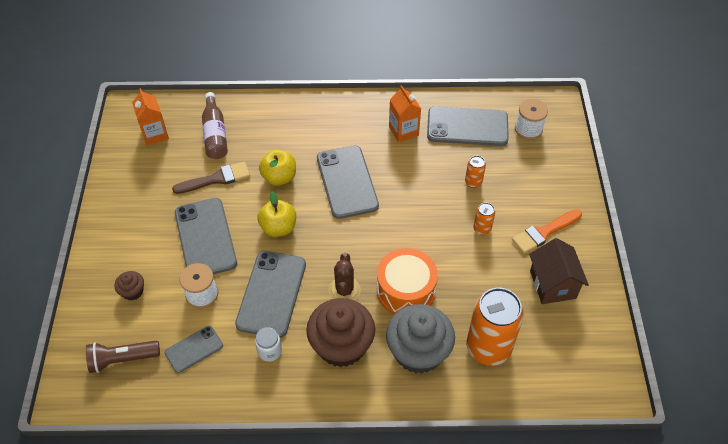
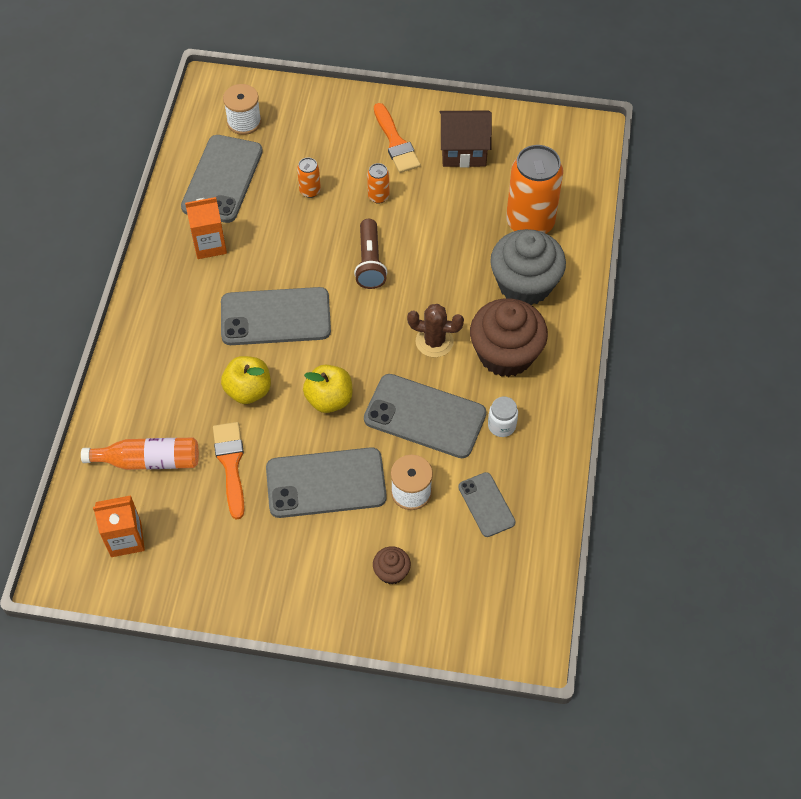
camera: 80 degrees left, 5 degrees up
(122, 359) = (488, 585): brown flashlight -> brown flashlight (370, 262)
(215, 134) = (148, 460): brown bottle -> orange bottle
(216, 179) = (231, 464): brown brush -> orange brush
(406, 290) = (446, 282): orange drum -> none

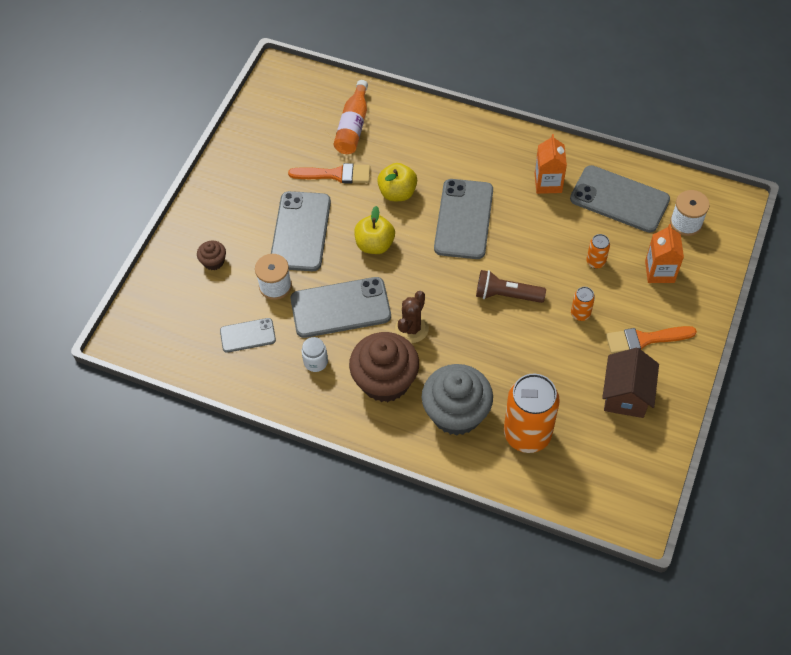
camera: 105 degrees right, 0 degrees up
(126, 539) = (294, 109): orange carton -> orange carton (659, 271)
(425, 416) = (340, 308): grey phone -> grey phone turned 45 degrees clockwise

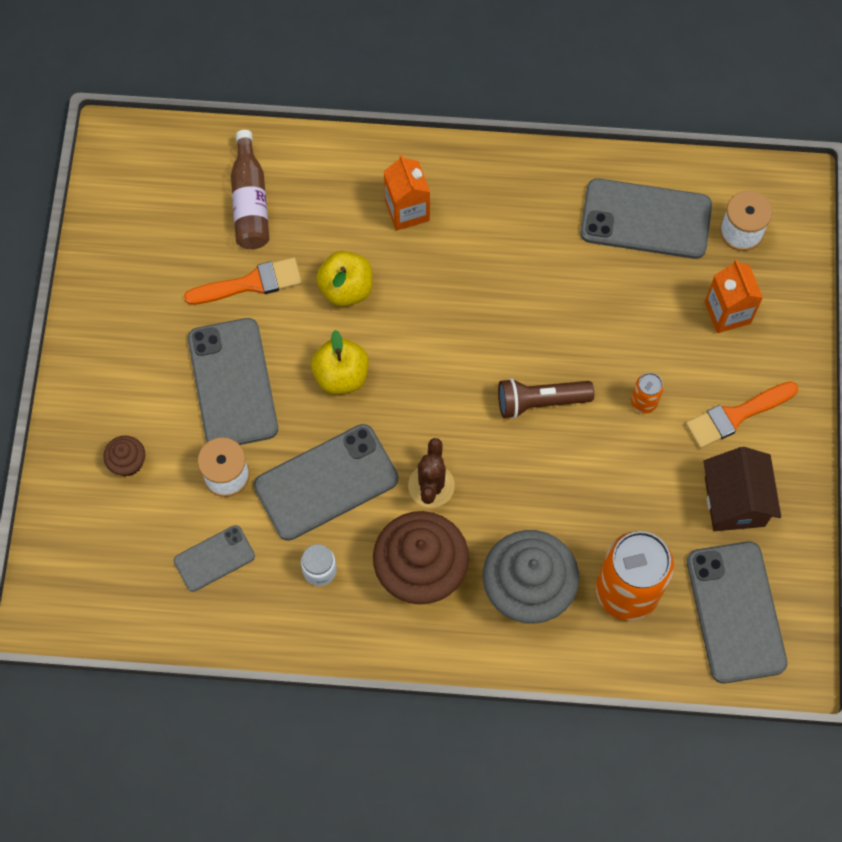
camera: 20 degrees left, 10 degrees up
(353, 126) = (250, 201): orange bottle -> brown bottle
(464, 219) = (449, 304): grey phone -> grey phone (736, 612)
(548, 183) = (544, 219): orange carton -> orange carton (407, 211)
(595, 262) = (641, 321): orange can -> none

